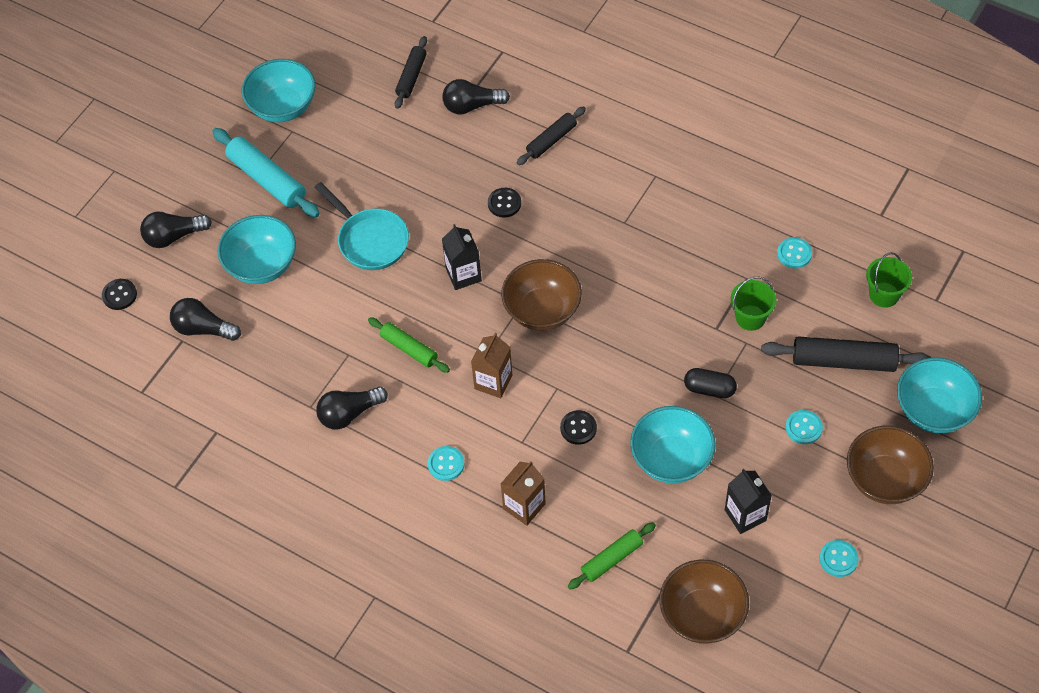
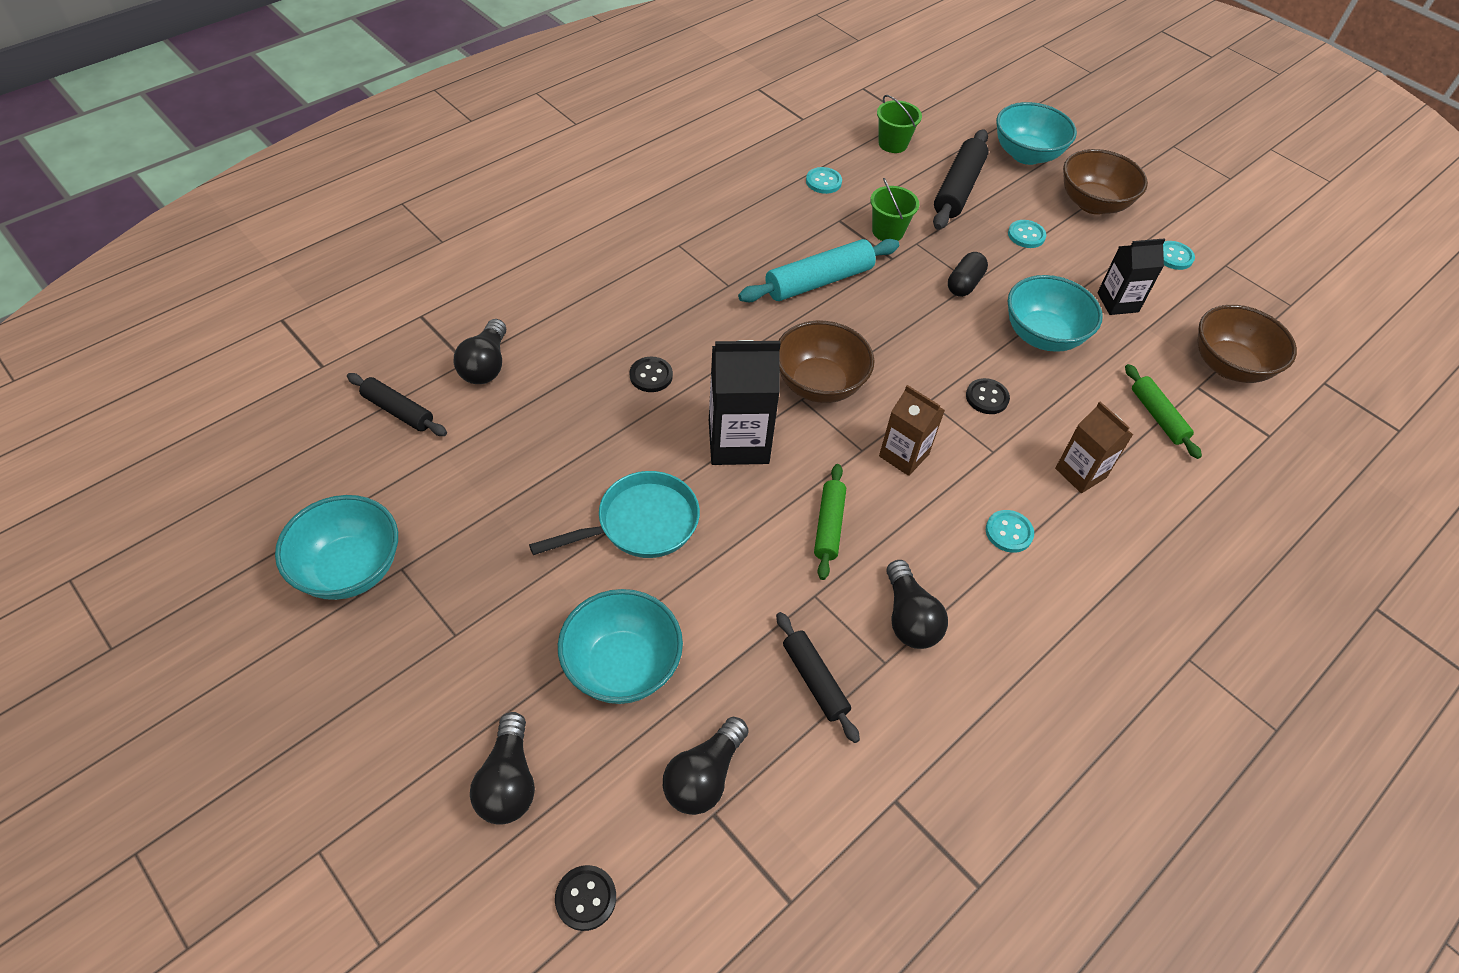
camera: 80 degrees left, 5 degrees down
(267, 179) = (471, 622): turquoise rolling pin -> turquoise rolling pin (819, 281)
(409, 349) = (829, 526): green rolling pin -> green rolling pin turned 45 degrees counterclockwise
(463, 275) = (738, 442): black carton -> black carton, size x1.56
(551, 140) = (582, 310): black rolling pin -> black rolling pin (814, 680)

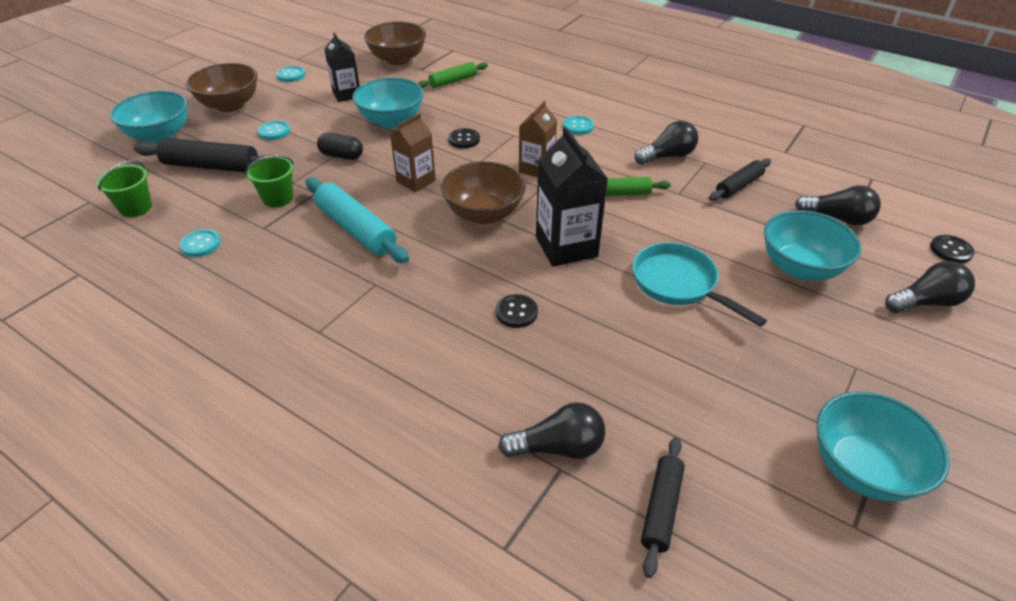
camera: 100 degrees left, 10 degrees down
(1080, 473) = (515, 105): brown carton -> brown carton (416, 181)

